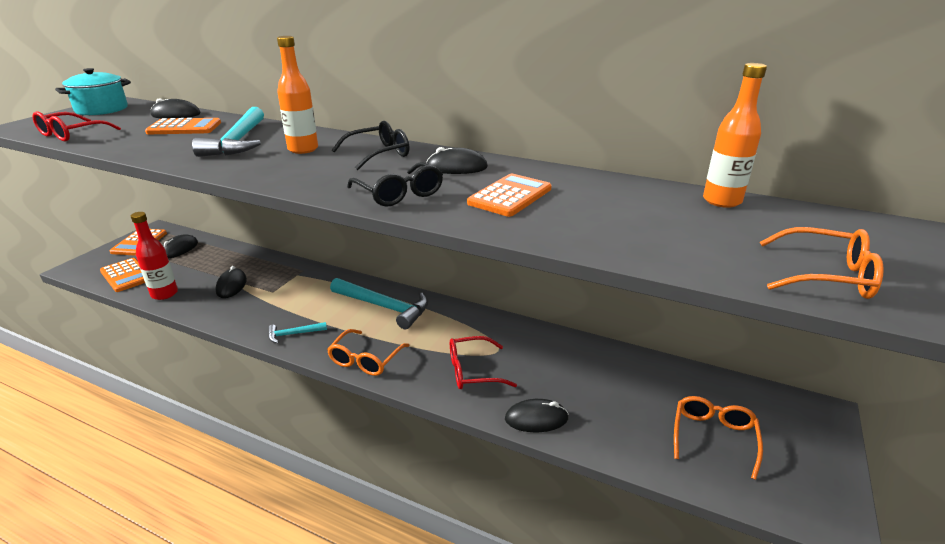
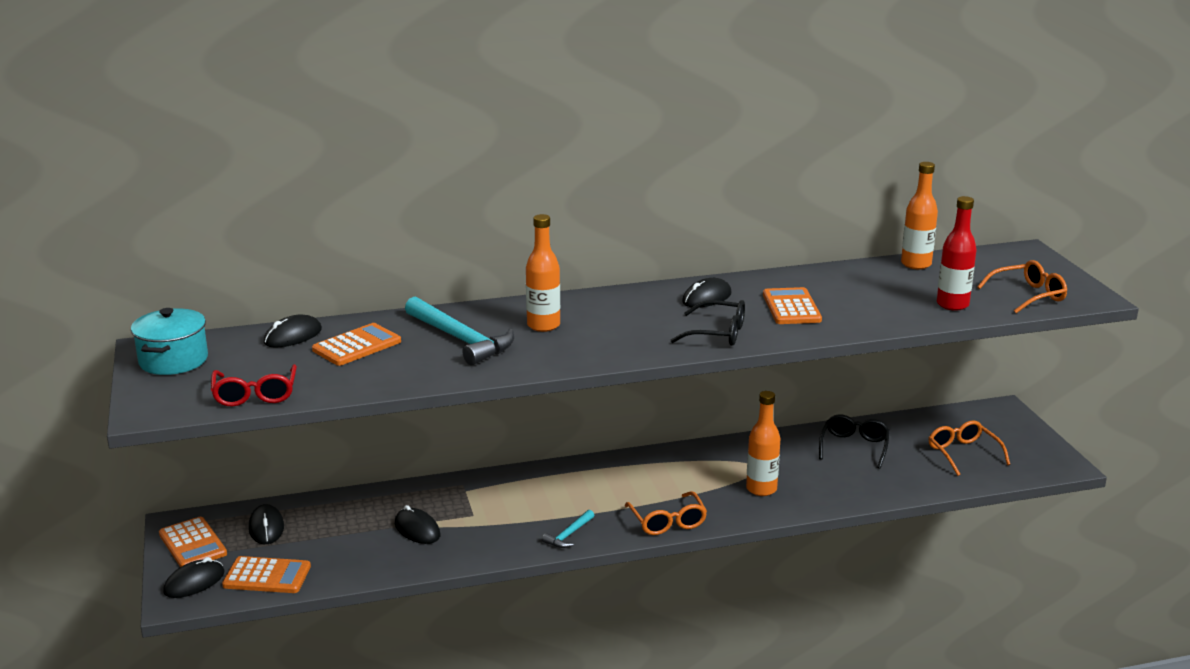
camera: 40 degrees left, 5 degrees down
(164, 294) = (359, 568): red bottle -> red bottle (952, 305)
(379, 154) = (619, 307): black glasses -> black glasses (854, 447)
(384, 307) = (607, 479): turquoise hammer -> none
(472, 371) = (761, 489): red glasses -> orange bottle
(536, 419) = (850, 496): black mouse -> black mouse (194, 582)

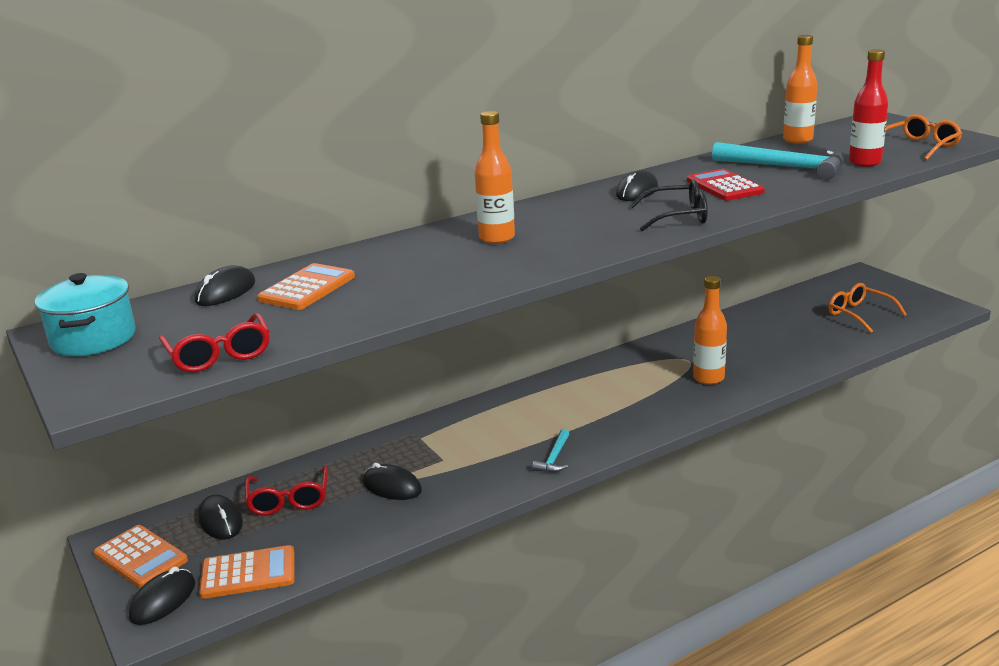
camera: 15 degrees left, 0 degrees up
(328, 522) = (288, 500): none -> red glasses
(460, 340) = (419, 264): turquoise hammer -> turquoise hammer (786, 167)
(667, 522) = (643, 425): orange glasses -> none
(791, 307) = (724, 186): orange calculator -> red calculator
(854, 447) = (762, 326): black glasses -> none

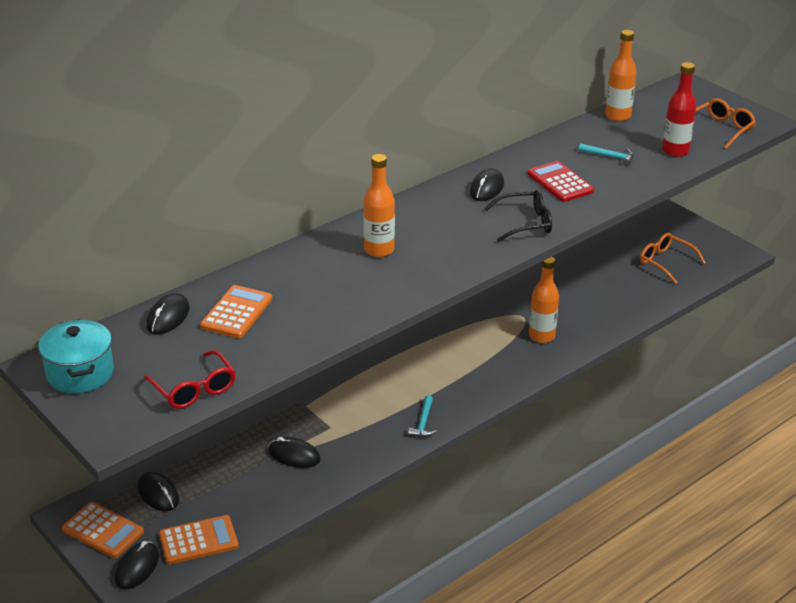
camera: 10 degrees left, 10 degrees up
(288, 500) = (210, 471): red glasses -> none
(786, 167) = (610, 157): turquoise hammer -> turquoise hammer, size x0.49

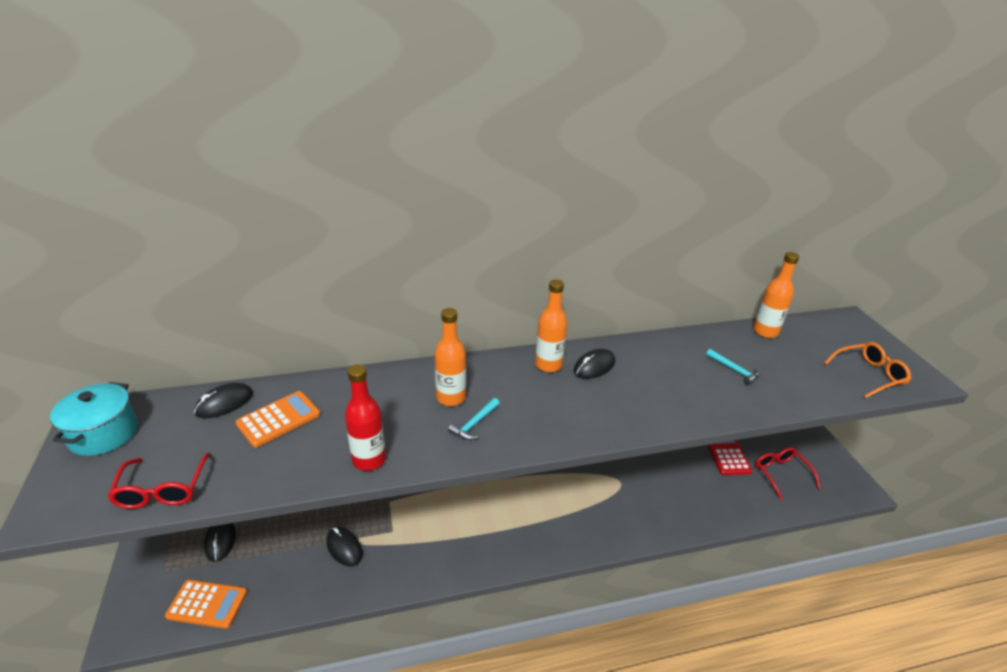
camera: 25 degrees right, 0 degrees up
(103, 531) = (154, 559): orange calculator -> none
(137, 567) = (143, 610): black mouse -> none
(423, 422) = (468, 559): turquoise hammer -> turquoise hammer (474, 424)
(525, 223) = (606, 415): black glasses -> none
(541, 336) = (626, 509): orange bottle -> orange bottle (548, 365)
(560, 182) = (668, 382): red calculator -> red calculator (727, 455)
(666, 262) = (781, 474): orange glasses -> red glasses
(675, 151) = (807, 384): red bottle -> red bottle (369, 460)

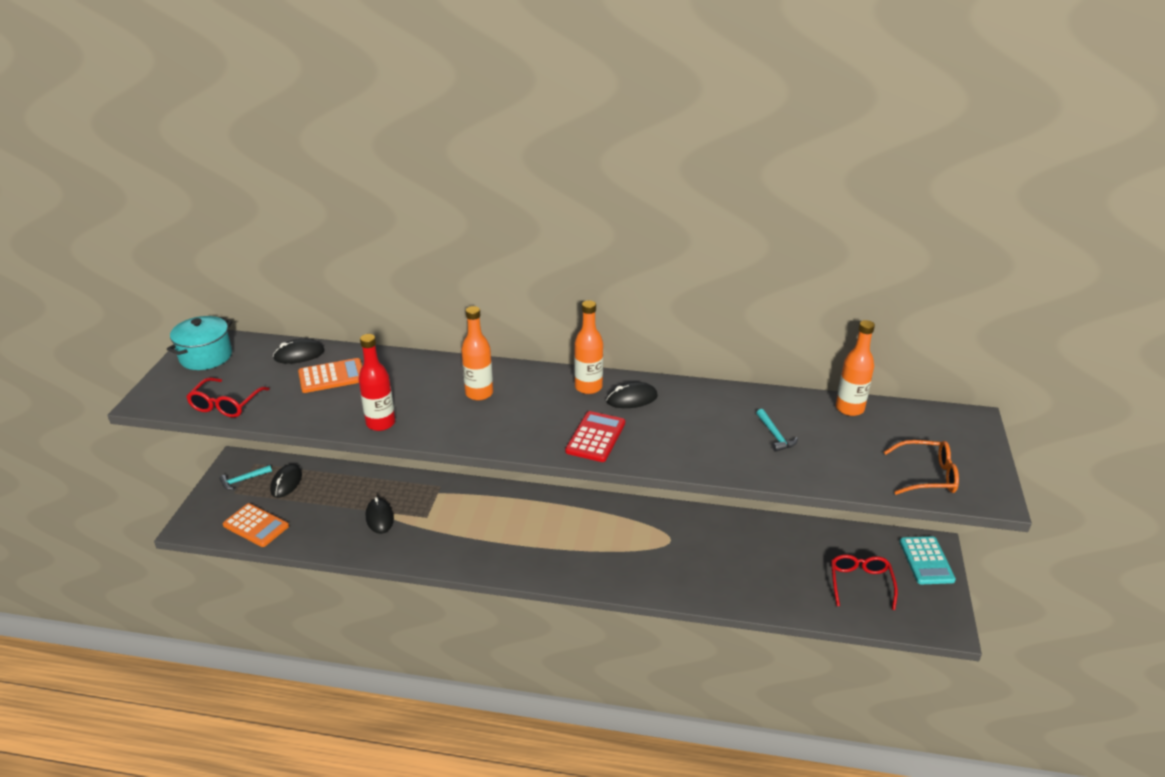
camera: 25 degrees right, 0 degrees up
(474, 424) = (483, 418): turquoise hammer -> turquoise hammer (243, 480)
(727, 455) = (811, 548): red calculator -> red calculator (595, 437)
(808, 439) = (926, 561): none -> turquoise calculator

